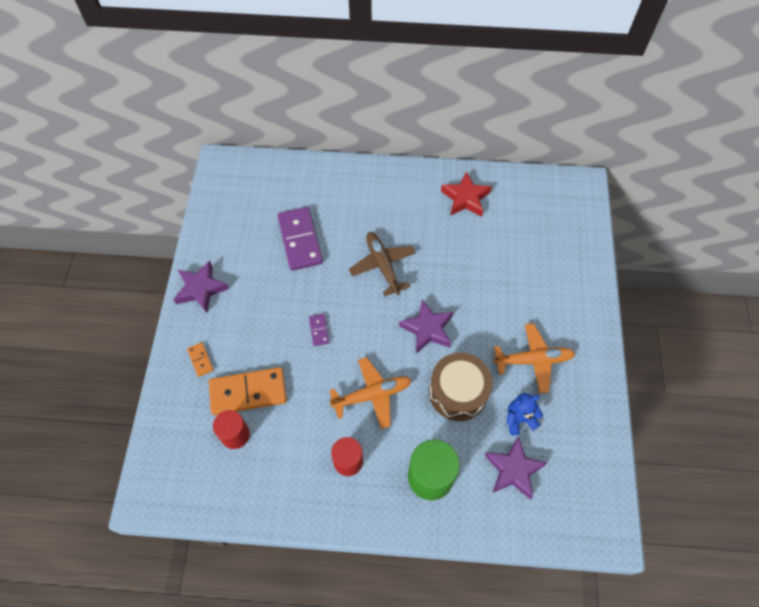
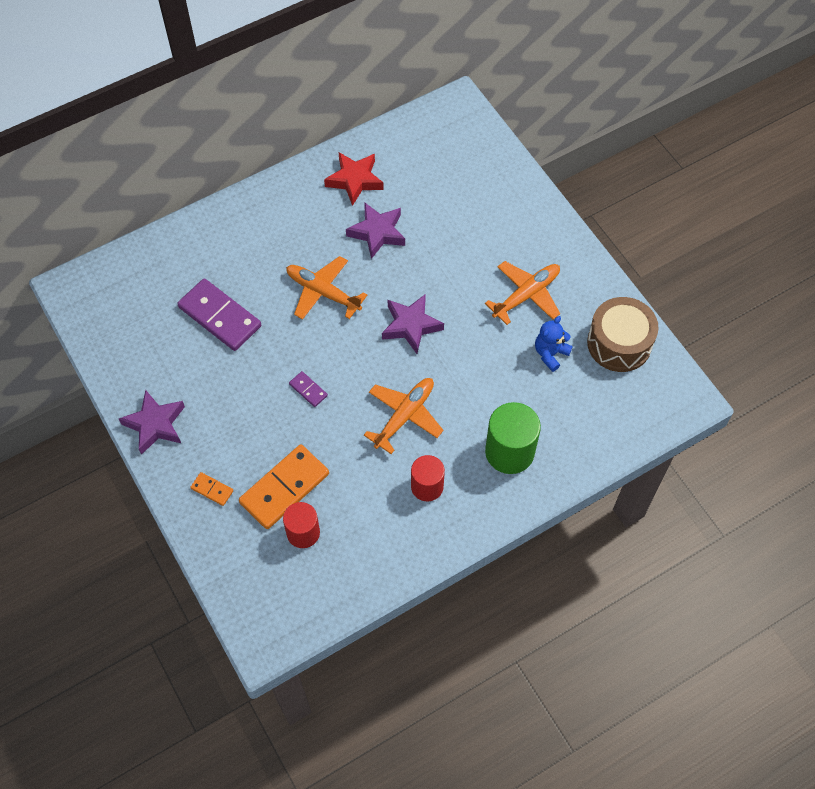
camera: 35 degrees left, 0 degrees up
(383, 266) = (323, 292): brown plane -> orange plane
(458, 392) = (480, 365): brown drum -> brown drum (619, 343)
(513, 470) = (575, 400): purple star -> purple star (377, 233)

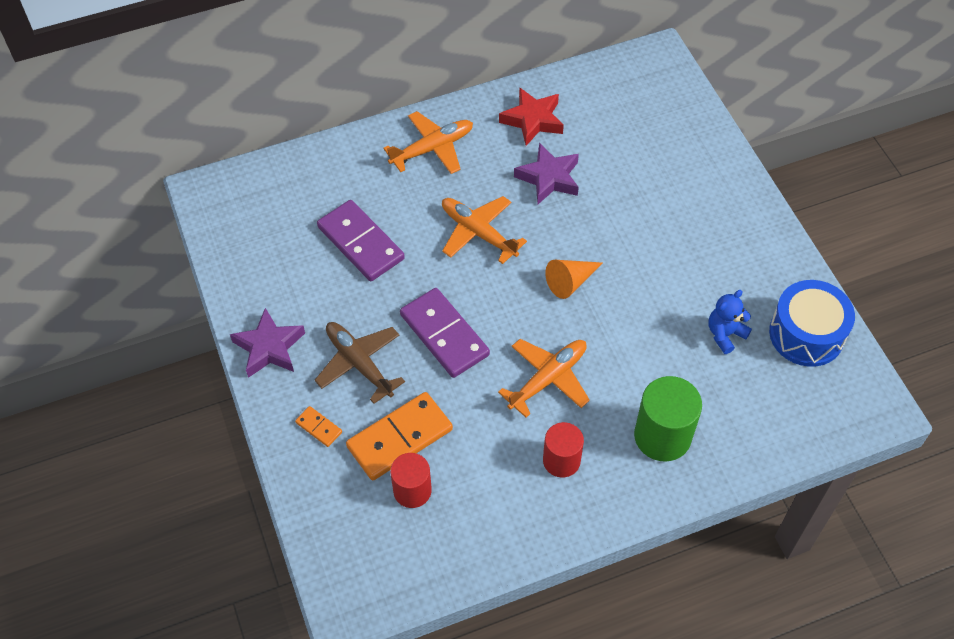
camera: 10 degrees right, 5 degrees down
(238, 427) = (359, 364): none -> brown plane
(308, 390) = (444, 335): purple domino -> purple domino, size x2.19
(411, 326) = (570, 282): purple star -> orange cone
(526, 295) = (706, 267): orange plane -> orange plane (432, 148)
(619, 343) = (806, 334): brown drum -> blue drum

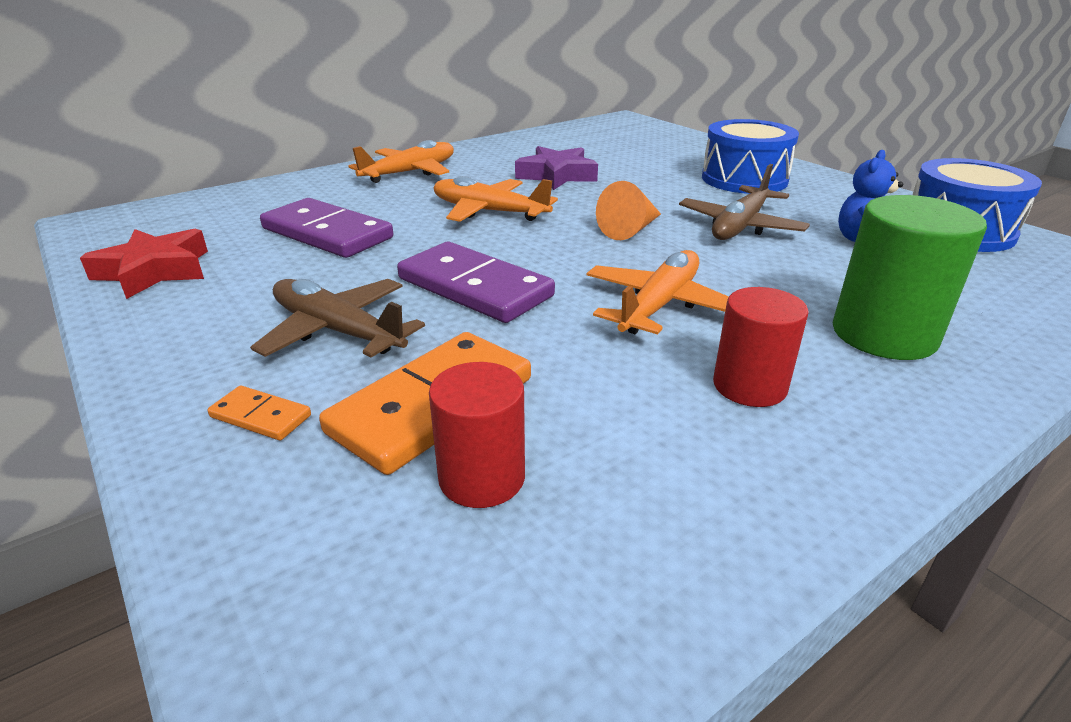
camera: 15 degrees left, 25 degrees down
(269, 348) = (168, 336): purple star -> none
(533, 120) = (519, 151): red star -> red star (155, 271)
(652, 293) = (740, 226): none -> brown plane
(699, 216) = (744, 179): none -> blue drum

